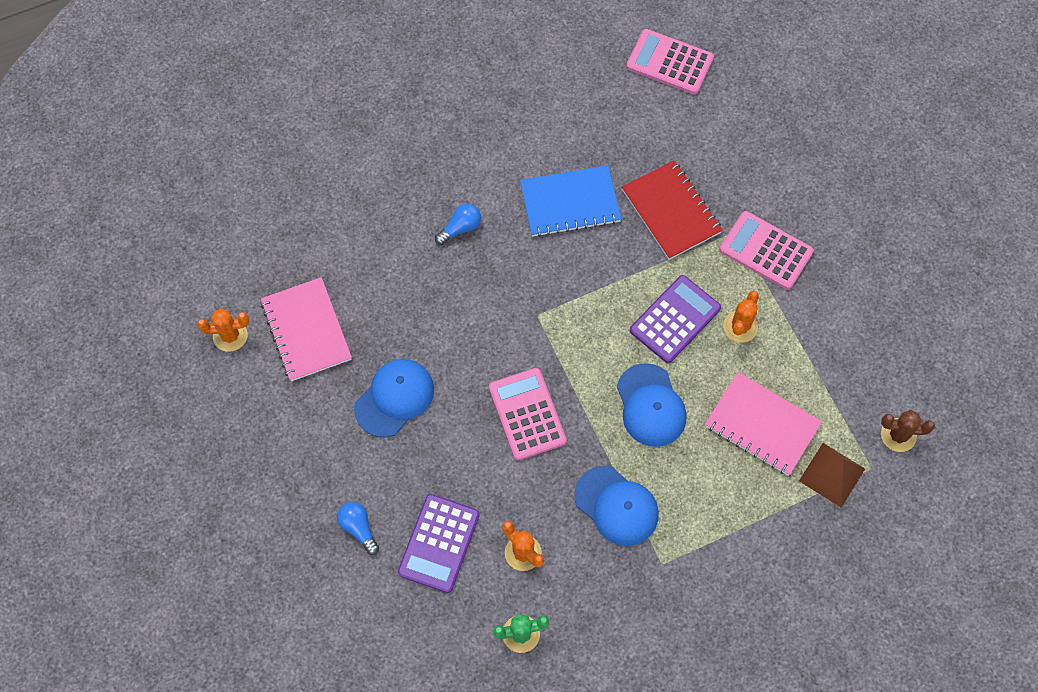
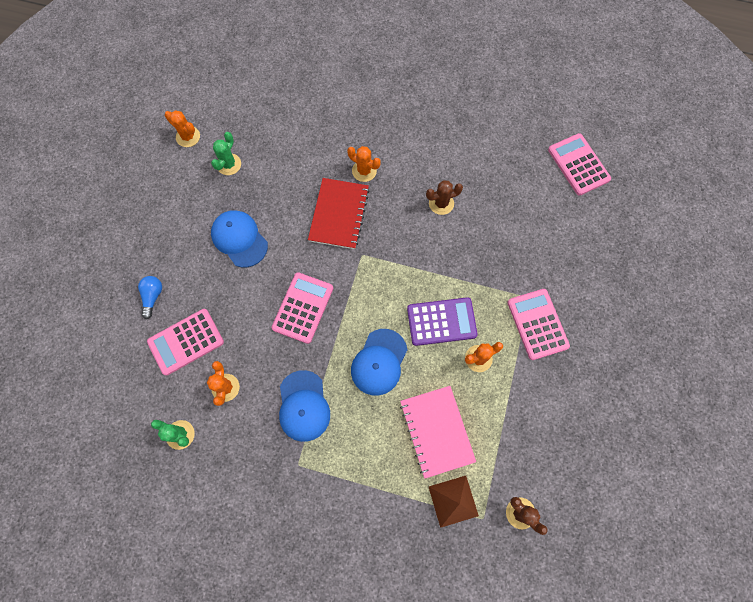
camera: 40 degrees right, 5 degrees up
(306, 330) = (229, 164): pink notebook -> green cactus
(394, 398) = (239, 239): blue cap -> blue cap turned 120 degrees counterclockwise
(439, 543) = (186, 342): purple calculator -> pink calculator
(460, 228) = (364, 171): blue light bulb -> orange cactus
(570, 203) = (441, 203): blue notebook -> brown cactus
(671, 211) = (498, 254): red notebook -> red notebook (339, 214)

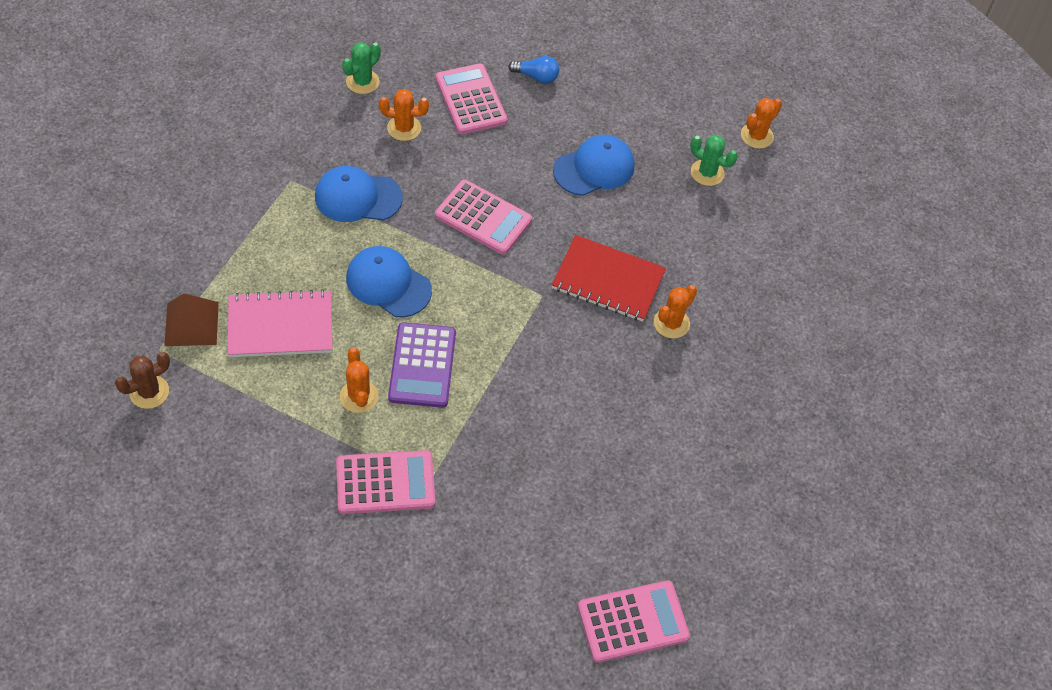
camera: 95 degrees right, 15 degrees down
(441, 203) = (601, 407): brown cactus -> none

